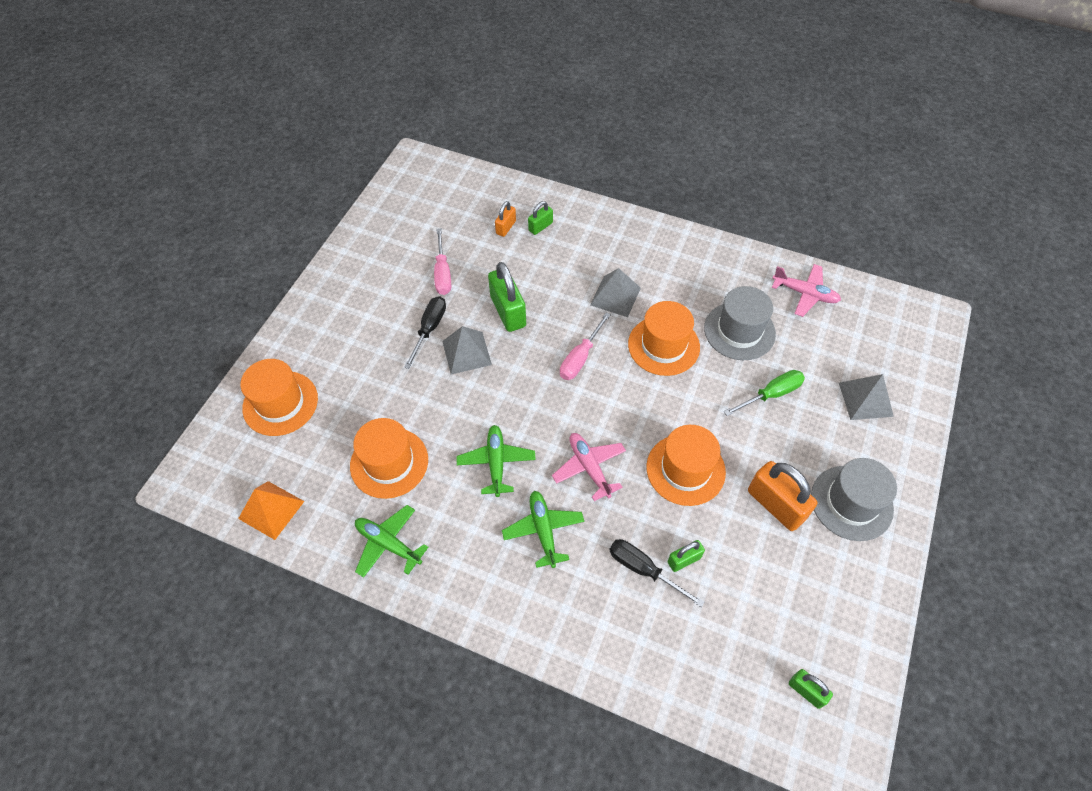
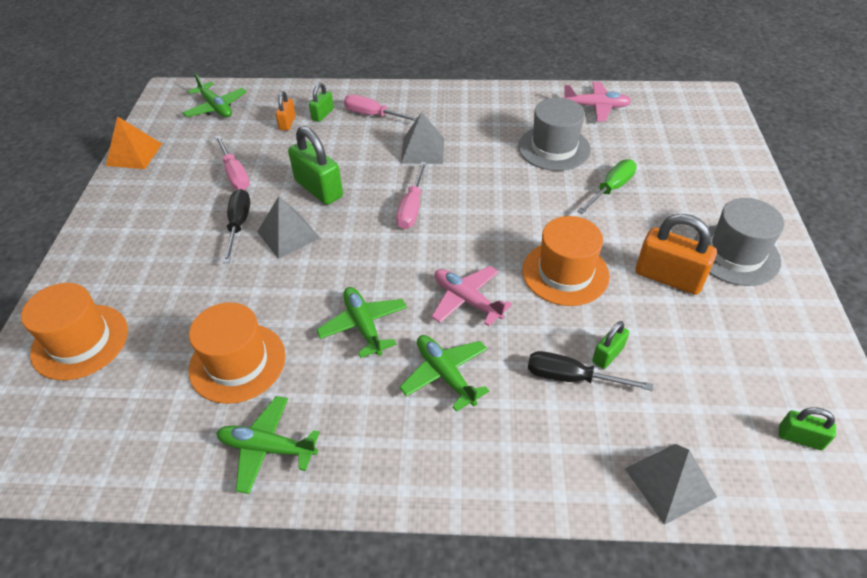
camera: 20 degrees left, 10 degrees down
(271, 509) = (100, 459): orange pyramid -> orange pyramid (134, 154)
(449, 190) = (216, 107): none -> green plane
(586, 241) = (373, 115): none -> pink screwdriver
(663, 345) = (489, 177): orange hat -> none
(865, 399) = (696, 170): grey pyramid -> grey pyramid (670, 482)

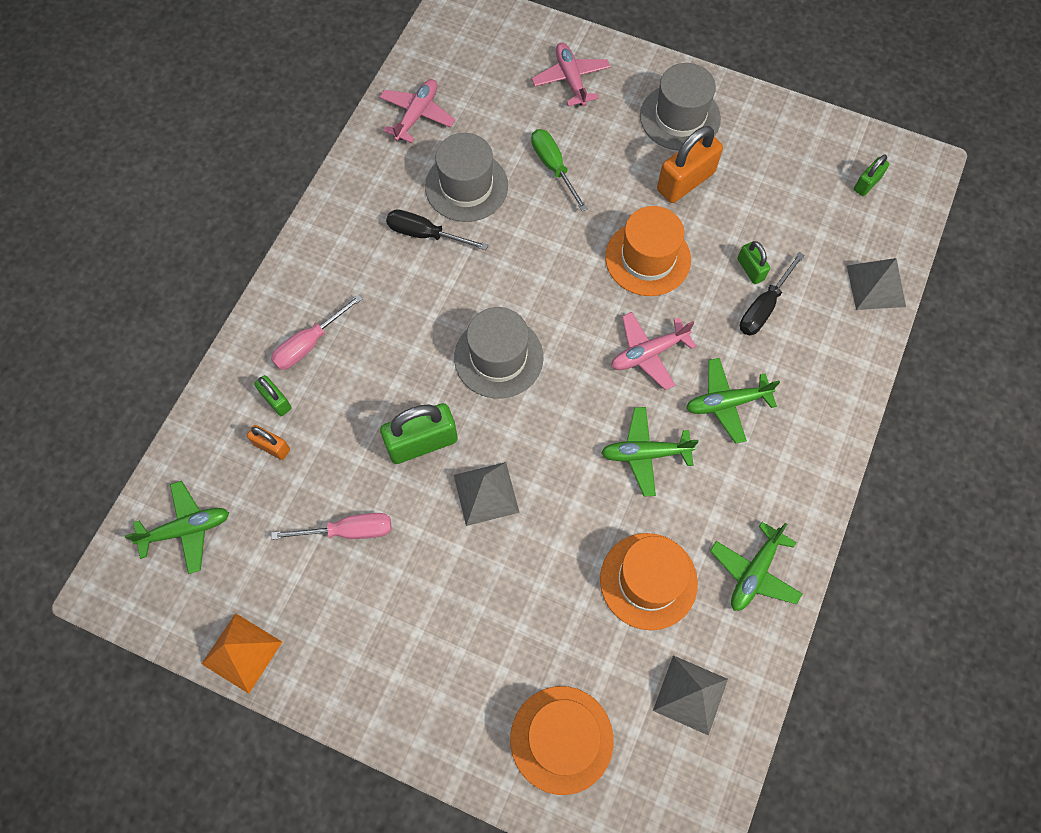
camera: 70 degrees left, 20 degrees up
(238, 225) = (445, 543): black screwdriver -> black screwdriver (425, 234)
(412, 208) = (498, 357): pink screwdriver -> grey hat
(422, 150) = (406, 313): grey pyramid -> grey pyramid (690, 694)
(706, 175) = (571, 79): none -> pink plane

